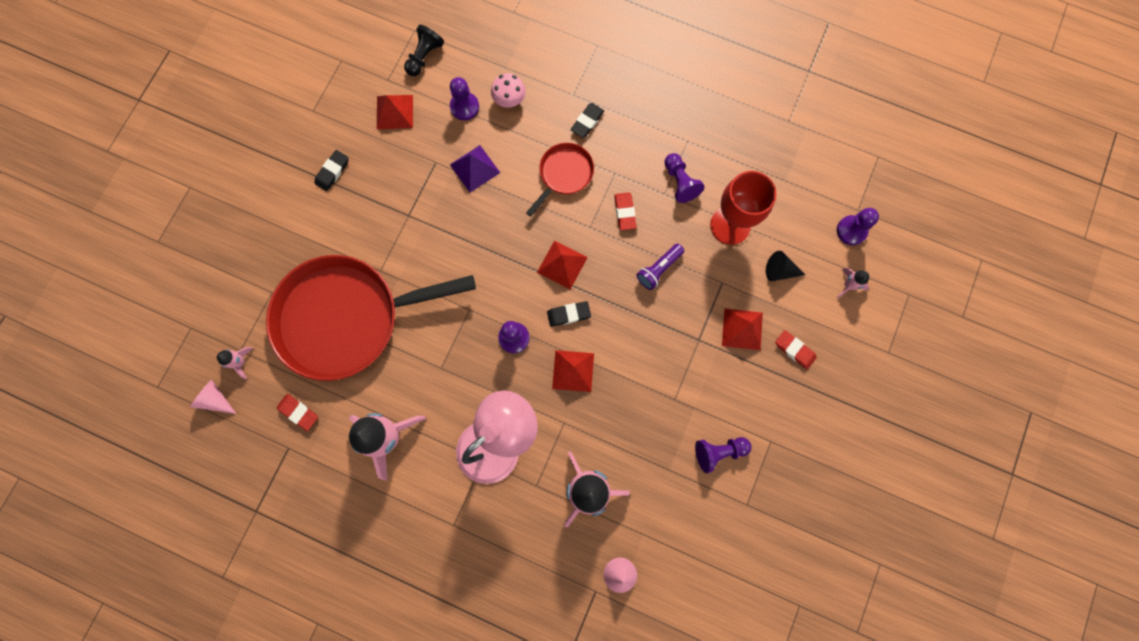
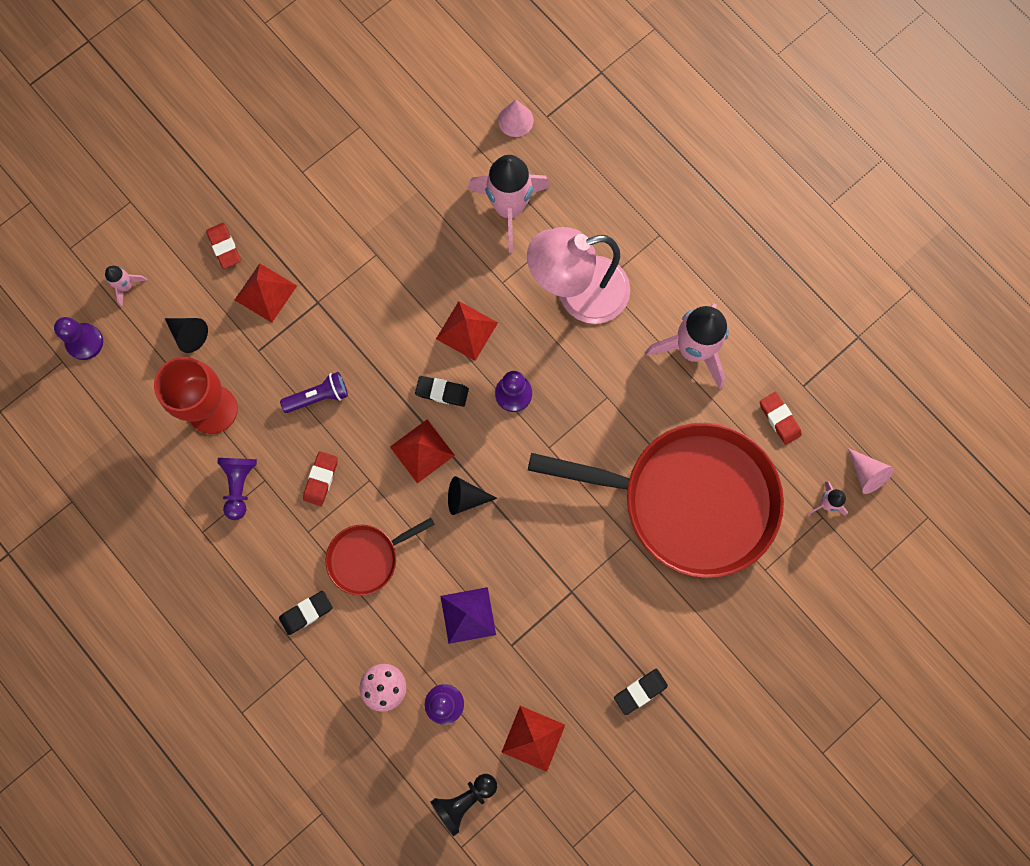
camera: 155 degrees left, 0 degrees up
(514, 245) = (465, 498): none -> black cone
(719, 452) = (359, 185): purple pawn -> none

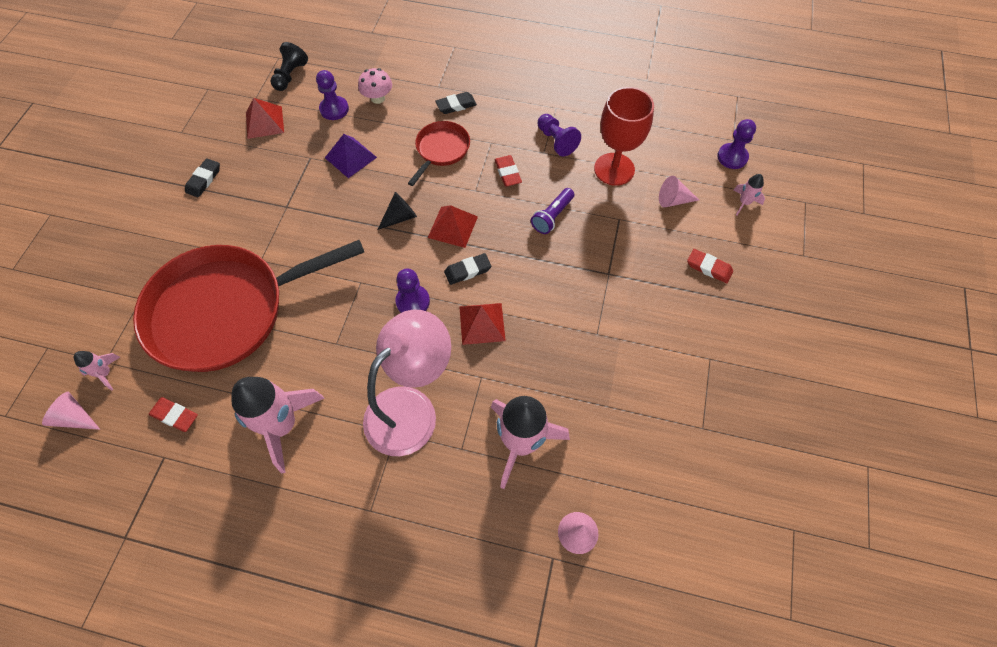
camera: 145 degrees right, 15 degrees down
(189, 335) = (673, 200): black cone -> pink cone
(265, 292) = (650, 257): red pyramid -> none
(306, 613) = (456, 105): black eraser -> black eraser turned 45 degrees clockwise

